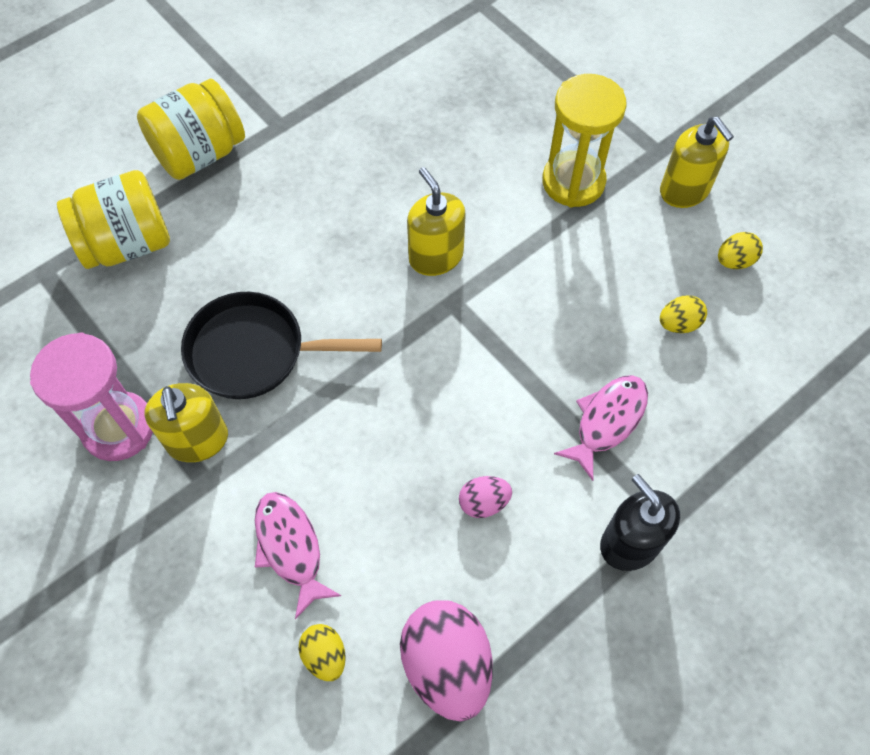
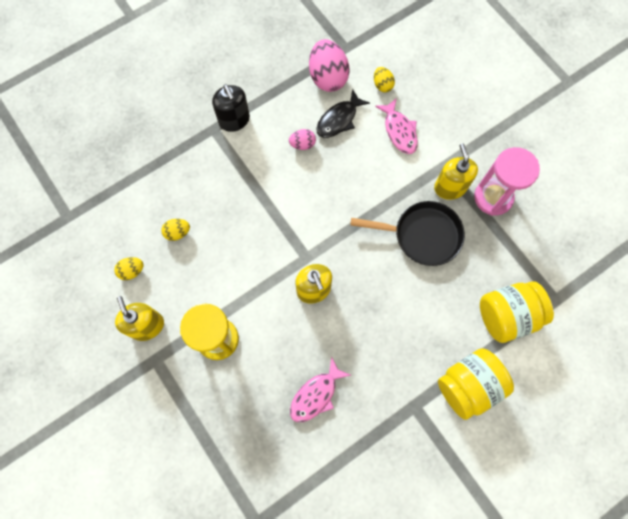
camera: 175 degrees left, 10 degrees up
(415, 563) = (339, 119): none -> black fish
(607, 421) = (231, 180): pink fish -> pink fish (316, 395)

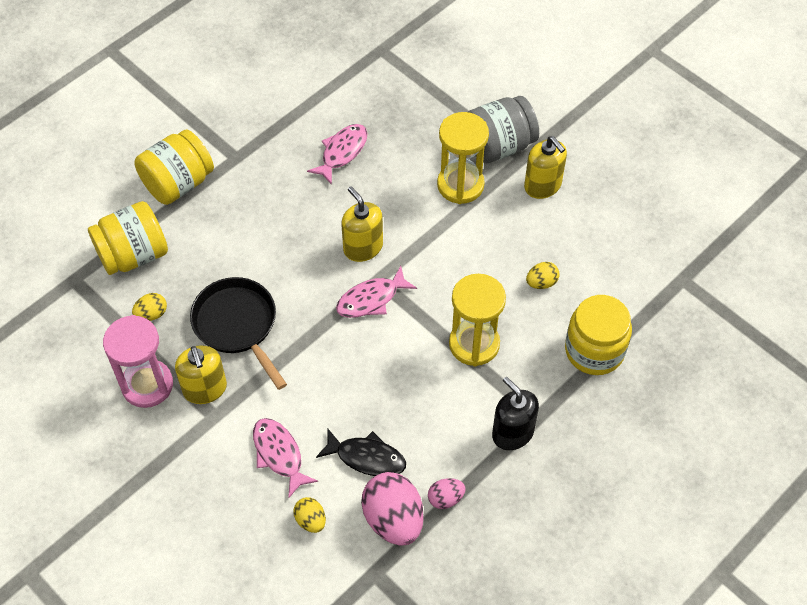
camera: 170 degrees right, 15 degrees down
(132, 271) = (580, 235): yellow egg -> yellow egg (151, 314)
(156, 170) = (594, 350): none -> yellow jar
(172, 376) = (499, 146): none -> grey jar
(244, 190) = (474, 344): none -> yellow hourglass
(302, 144) = (410, 414): pink egg -> pink egg (445, 498)
(315, 240) = (371, 299): none -> pink fish
(339, 119) = (366, 457): black fish -> black fish turned 75 degrees clockwise
(422, 235) = (238, 325): black pan -> black pan turned 60 degrees clockwise

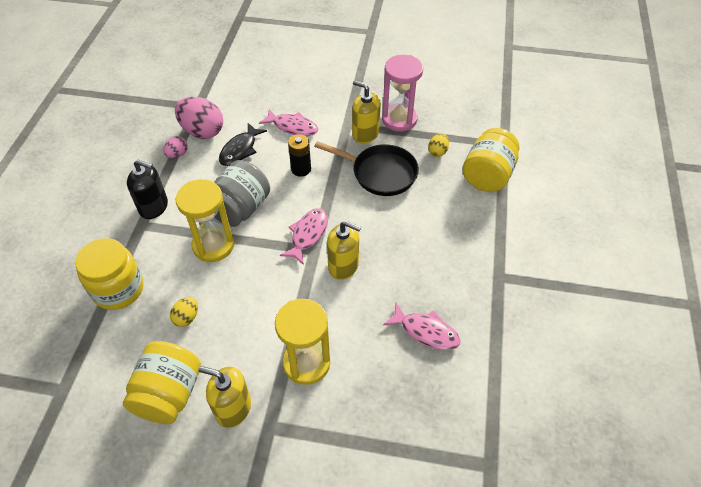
camera: 145 degrees right, 5 degrees down
(178, 183) = (515, 234): yellow jar -> yellow jar (169, 394)
(310, 520) = (249, 110): yellow egg -> none
(317, 384) = (301, 169): none -> black battery
(342, 152) = (426, 331): pink fish -> pink fish turned 60 degrees counterclockwise
(366, 457) = (240, 150): black fish -> black fish turned 45 degrees counterclockwise
(499, 146) = (298, 426): grey jar -> grey jar (240, 209)

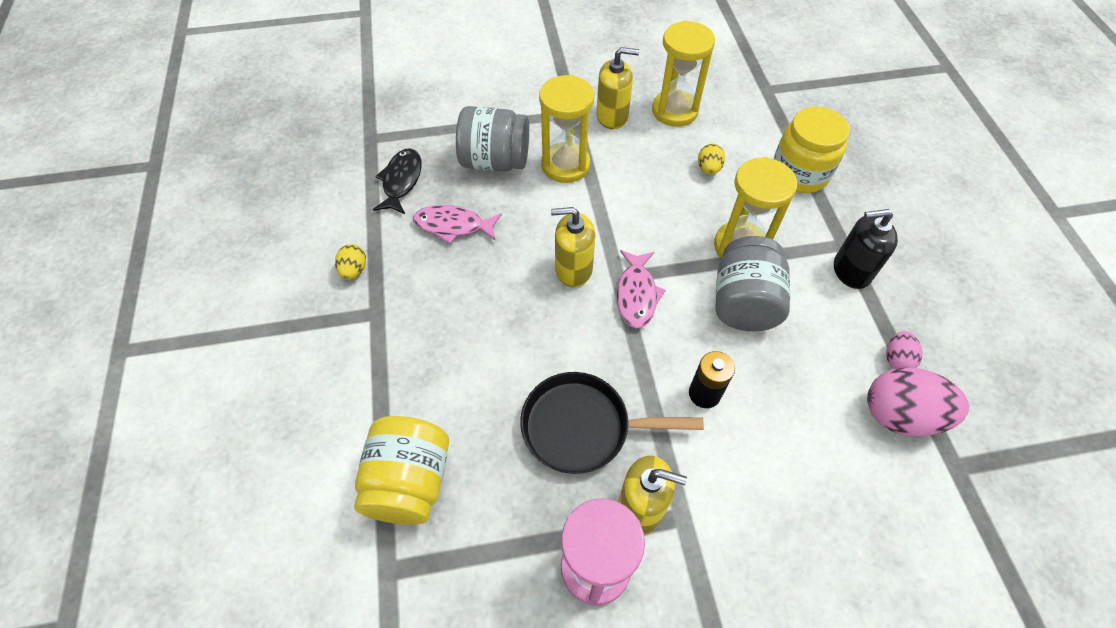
camera: 160 degrees right, 5 degrees up
(169, 394) = (674, 111): yellow jar -> yellow hourglass
(240, 150) = (816, 398): black fish -> black fish (401, 181)
(293, 127) = (769, 477): pink fish -> none
(369, 390) = (495, 161): none -> grey jar
(437, 151) = (504, 507): yellow egg -> yellow egg (354, 270)

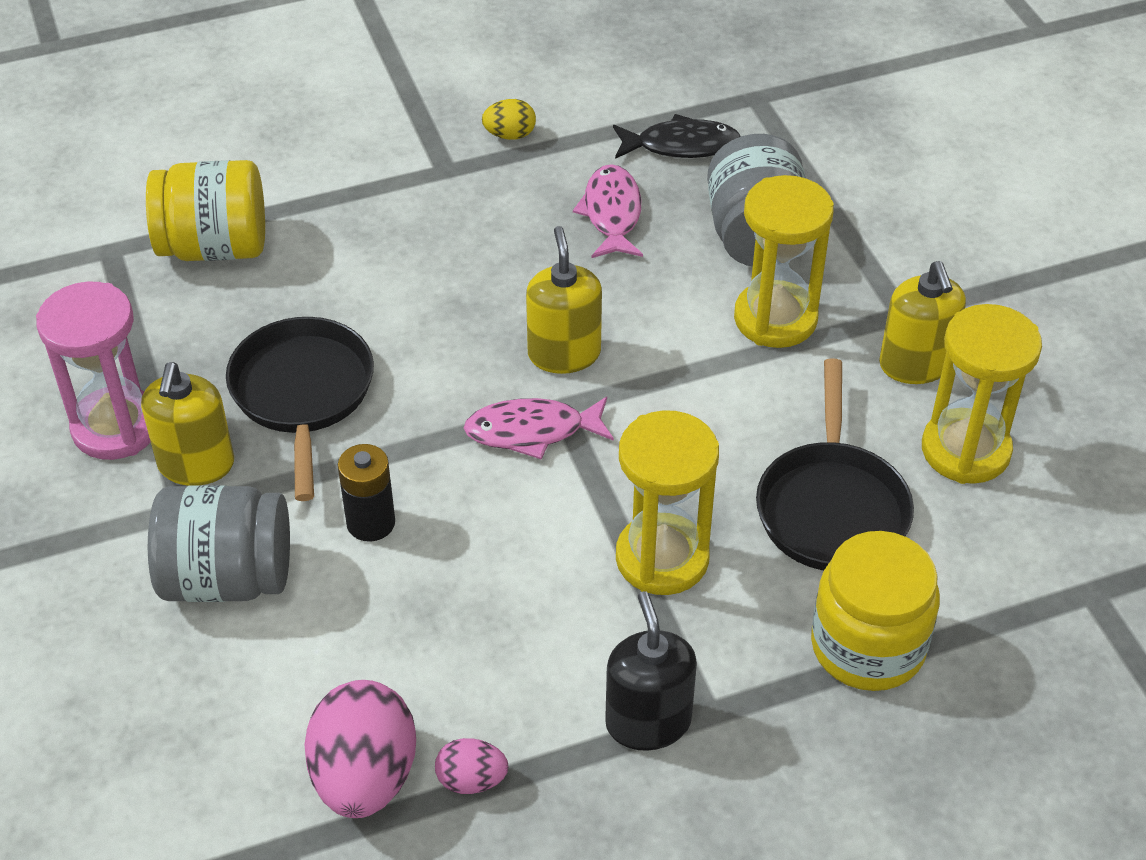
camera: 80 degrees right, 10 degrees down
(708, 169) = (831, 507): yellow egg -> black pan
(743, 303) = (545, 566): grey jar -> grey jar (227, 577)

